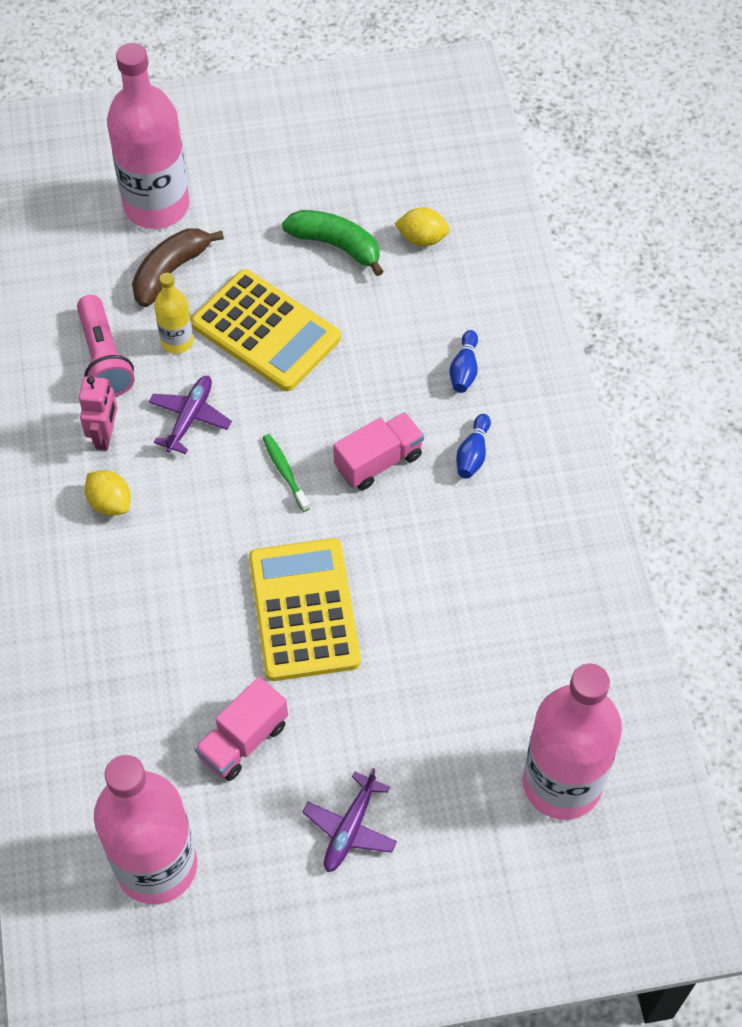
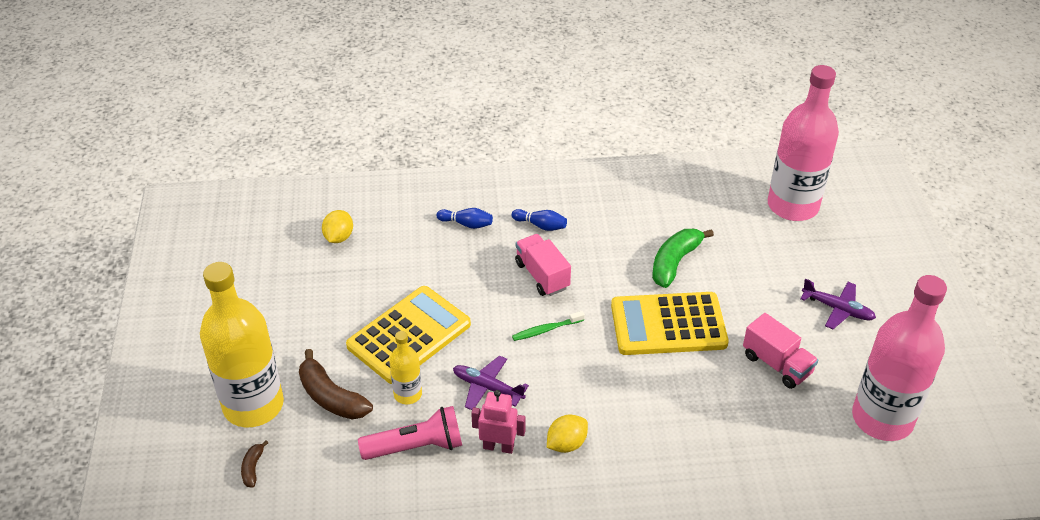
camera: 85 degrees left, 15 degrees down
(75, 221) = (253, 468): none -> brown banana
(156, 206) = (253, 405): pink bottle -> yellow bottle
(336, 245) = (332, 287): green banana -> green banana (675, 262)

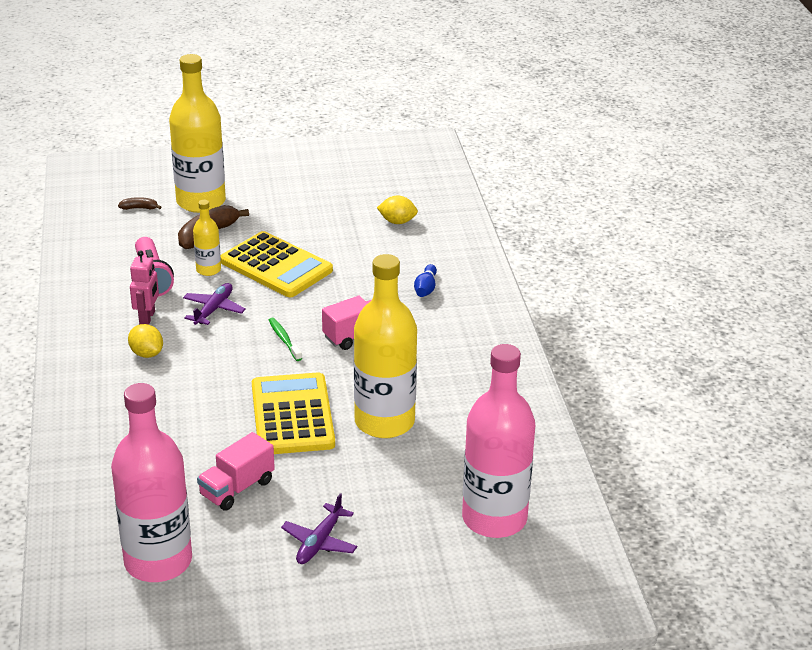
camera: 85 degrees right, 10 degrees down
(541, 225) = (430, 333): blue bowling pin -> none
(675, 262) = (384, 422): green banana -> yellow bottle

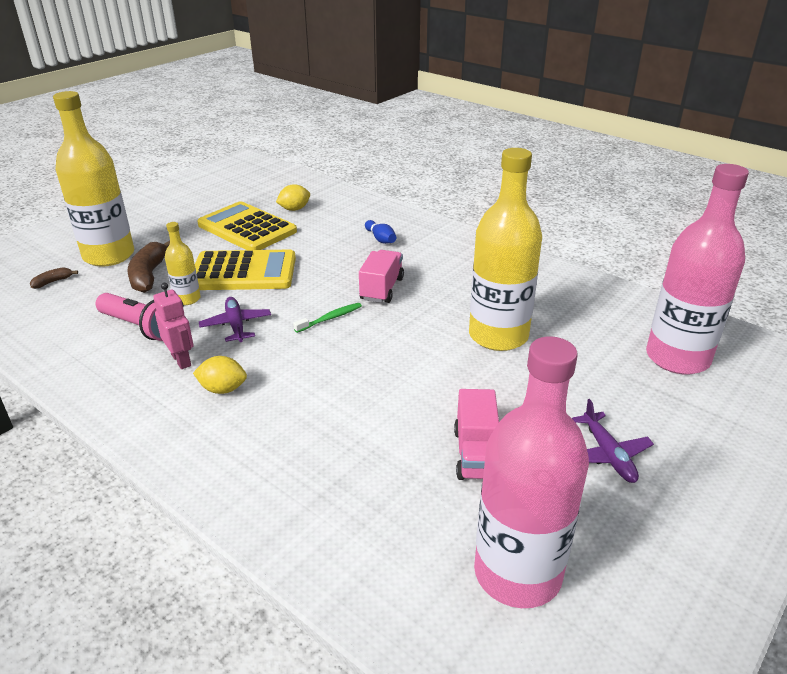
camera: 40 degrees left, 0 degrees up
(284, 339) = (330, 318): green toothbrush -> green toothbrush turned 120 degrees clockwise
(292, 415) = (425, 369): yellow calculator -> yellow calculator (247, 228)

